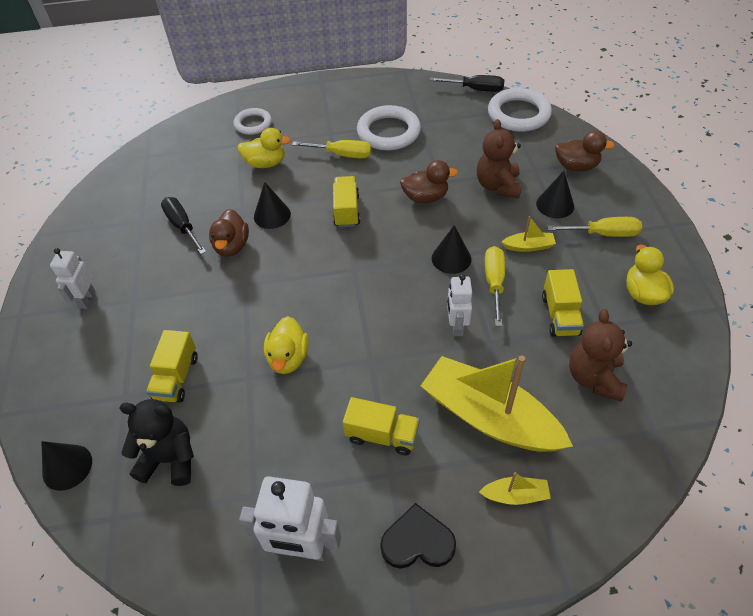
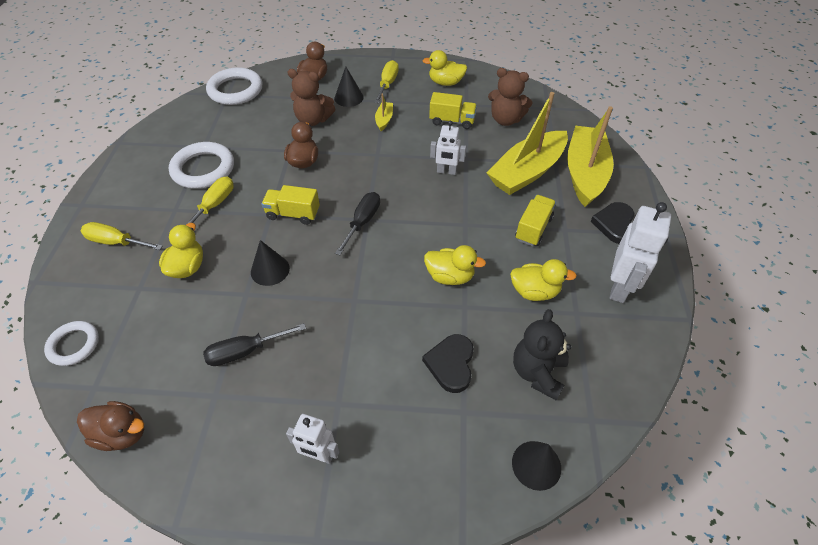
camera: 80 degrees left, 0 degrees up
(176, 377) = (451, 364): yellow truck -> black heart
(232, 246) = (298, 307): brown duck -> brown duck (122, 433)
(253, 124) = (111, 272): white ring -> white ring (74, 345)
(279, 446) = (534, 291): none -> yellow duck
(451, 258) = (379, 161): black cone -> none
(475, 89) = (184, 105): black screwdriver -> black screwdriver (362, 222)
(494, 283) = (412, 144): yellow screwdriver -> yellow screwdriver (116, 242)
(515, 495) = (585, 173): yellow boat -> yellow boat, size x2.38

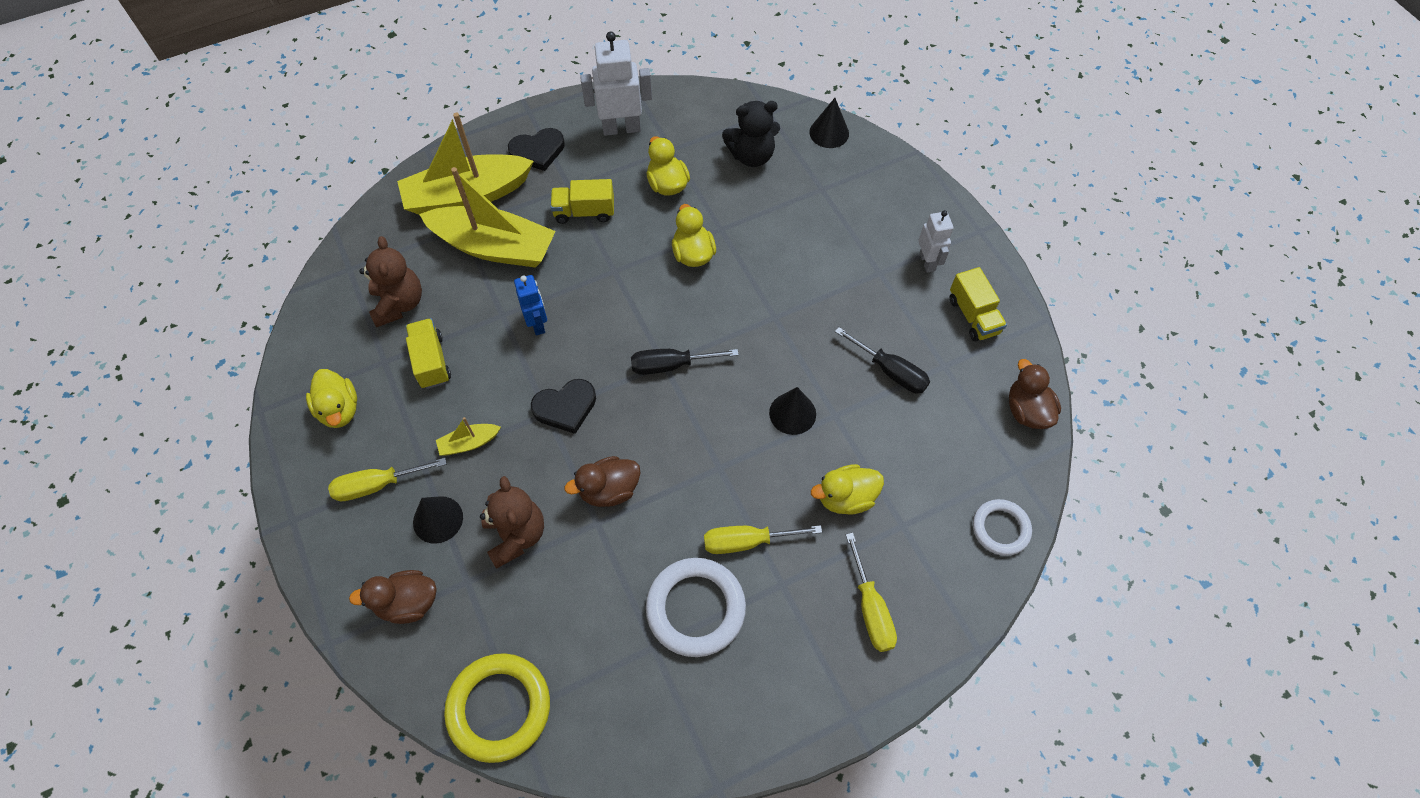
camera: 120 degrees left, 10 degrees up
(235, 90) = (499, 708): white ring -> yellow ring
(293, 214) = (703, 443): yellow truck -> yellow truck (973, 316)
(446, 171) = (538, 324): white robot -> blue robot
(451, 364) = (786, 214): black heart -> black heart (565, 407)

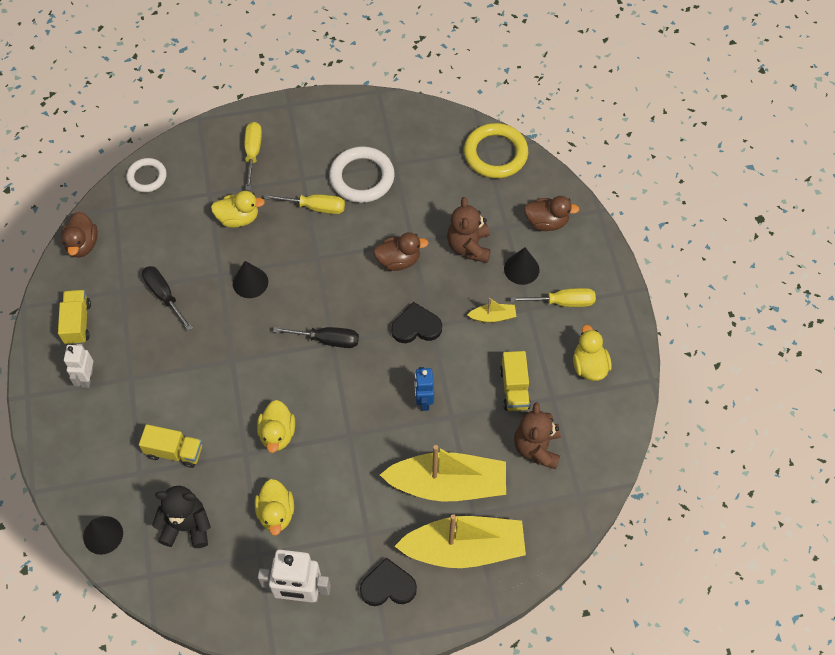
camera: 165 degrees left, 0 degrees up
(494, 247) = (447, 484): yellow boat -> yellow boat turned 150 degrees clockwise
(584, 212) = (360, 502): yellow truck -> yellow truck (174, 451)

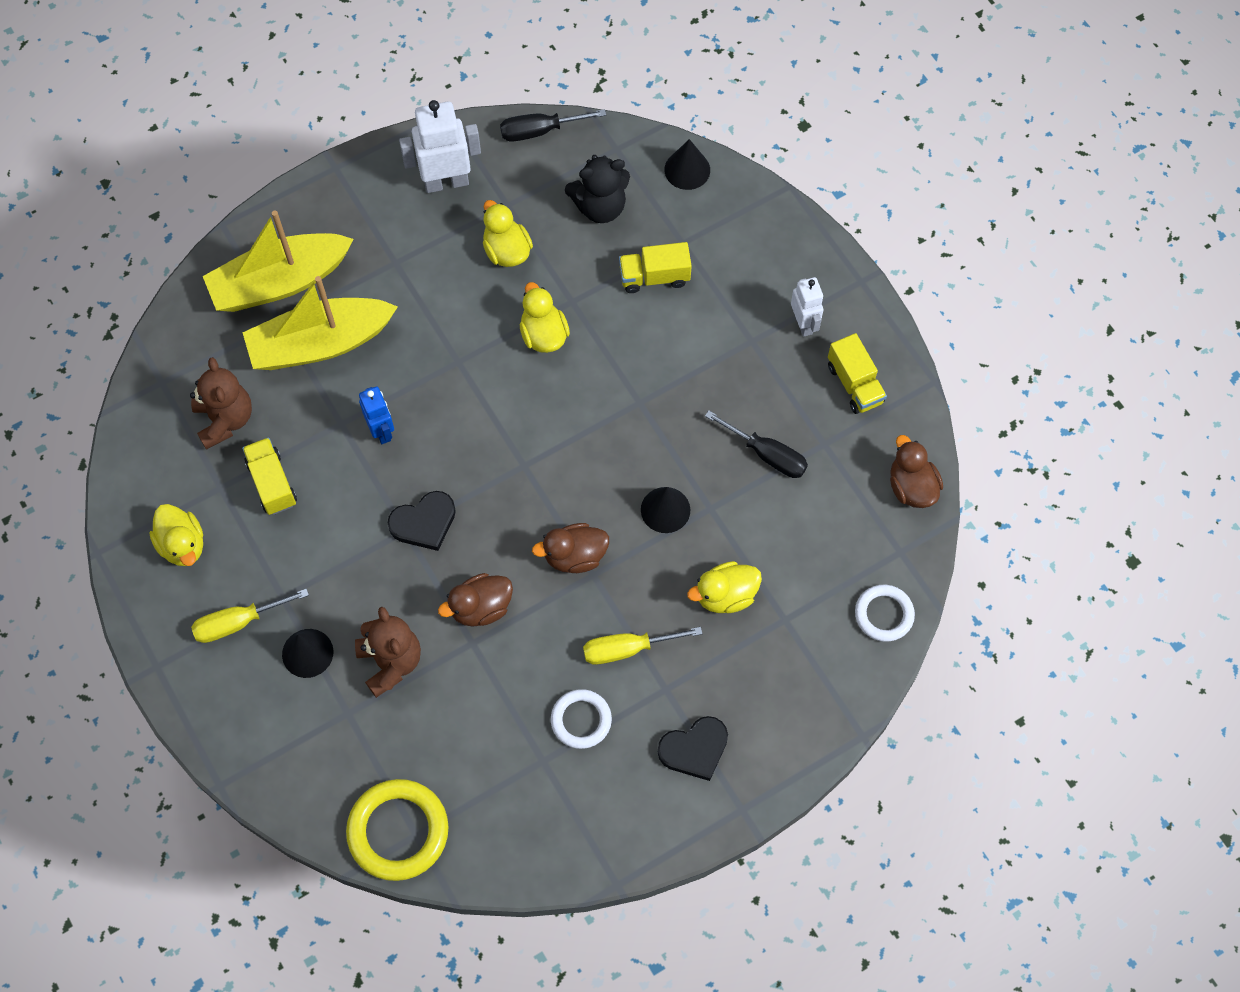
camera: 160 degrees right, 5 degrees up
(253, 153) = (755, 705): yellow screwdriver -> none
(327, 340) = (532, 467): black screwdriver -> black screwdriver (540, 131)
(362, 177) = (581, 720): white ring -> white ring, size x0.61
(388, 586) = (353, 219): black heart -> black heart (694, 749)
(493, 317) = (327, 570): yellow boat -> none
(546, 222) = (291, 739): brown duck -> brown duck (575, 556)

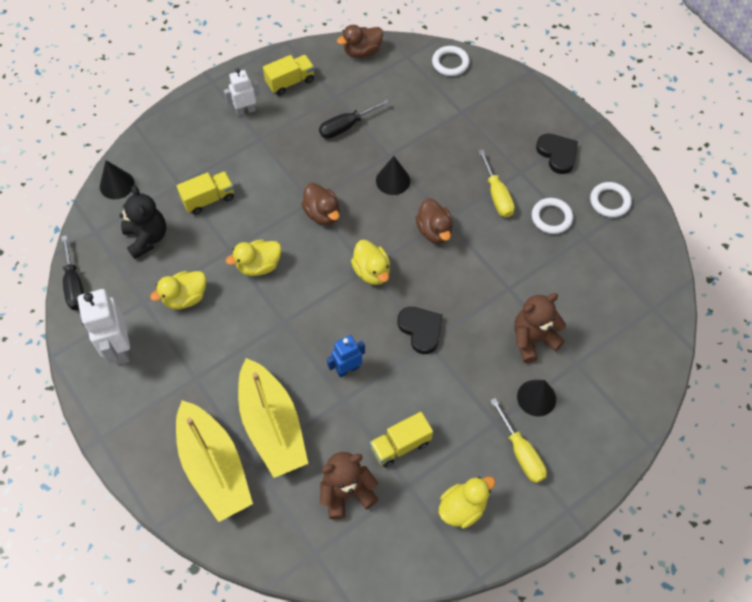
camera: 95 degrees left, 5 degrees down
(398, 831) = (653, 319): yellow ring -> none
(481, 608) = (482, 285): brown duck -> brown duck (322, 214)
(601, 811) = (609, 201): none -> white ring
(654, 277) = (209, 199): yellow truck -> yellow truck turned 105 degrees counterclockwise
(725, 595) = (450, 143): yellow duck -> yellow duck (372, 271)
(767, 454) = (346, 126): black screwdriver -> black screwdriver turned 150 degrees counterclockwise

